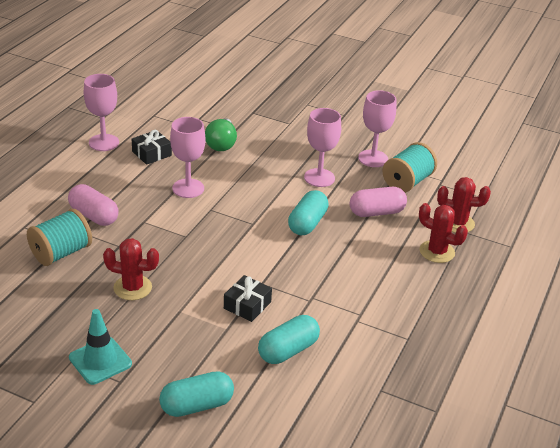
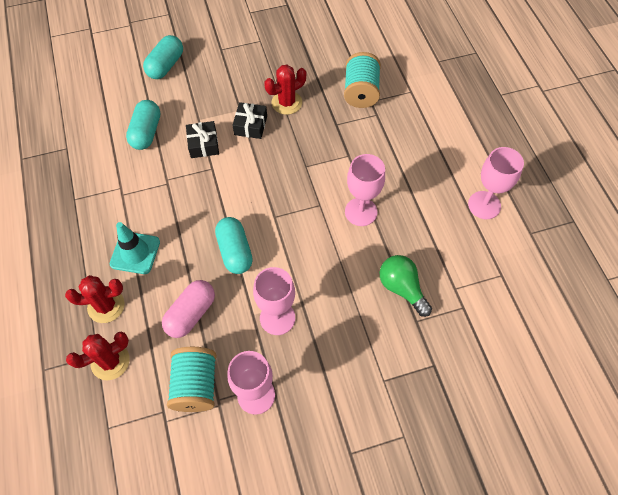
camera: 140 degrees right, 25 degrees up
(94, 216) = (385, 133): pink capsule -> none
(100, 361) = (245, 51): turquoise traffic cone -> turquoise traffic cone (135, 253)
(151, 153) = (435, 225): black gift -> black gift (250, 125)

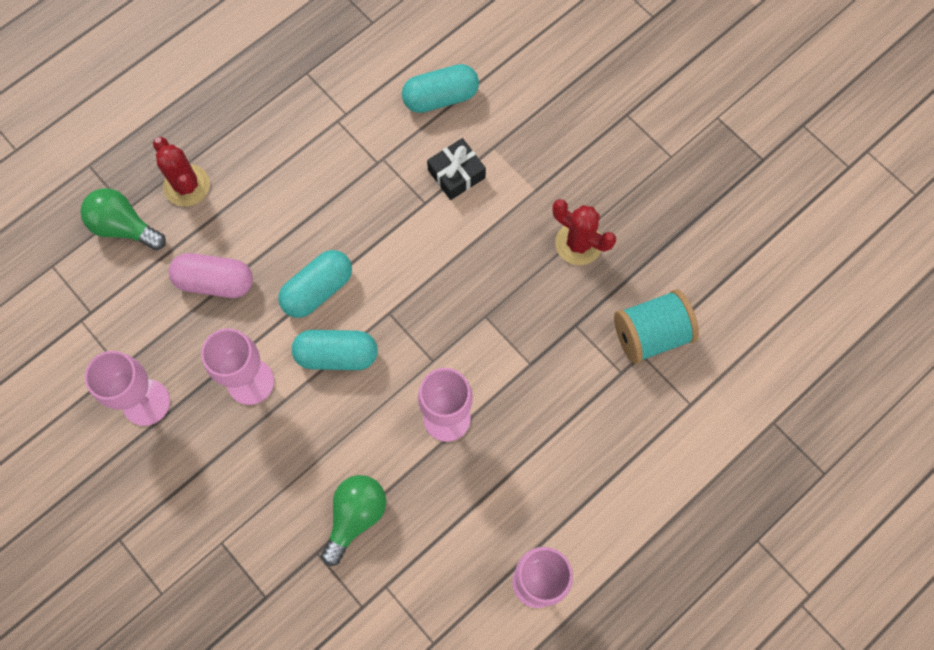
camera: 65 degrees right, 10 degrees up
(110, 361) = (124, 227): red cactus -> green light bulb
(135, 253) = (266, 179): turquoise traffic cone -> none
(166, 65) = (559, 62): turquoise capsule -> turquoise capsule (337, 355)
(195, 385) = (132, 331): turquoise spool -> none
(250, 125) = (516, 216): black gift -> none

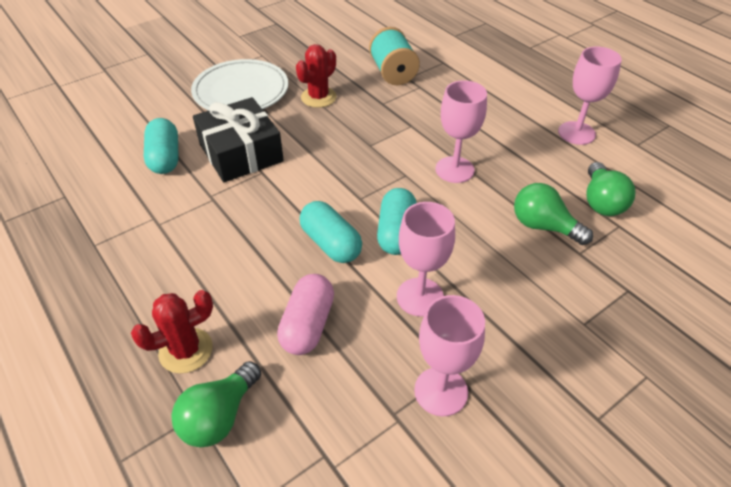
camera: 85 degrees left, 25 degrees down
(401, 592) = (601, 202): none -> green light bulb
(456, 174) = (241, 153): black gift -> black gift, size x1.83
(580, 148) = (241, 91): none -> white plate

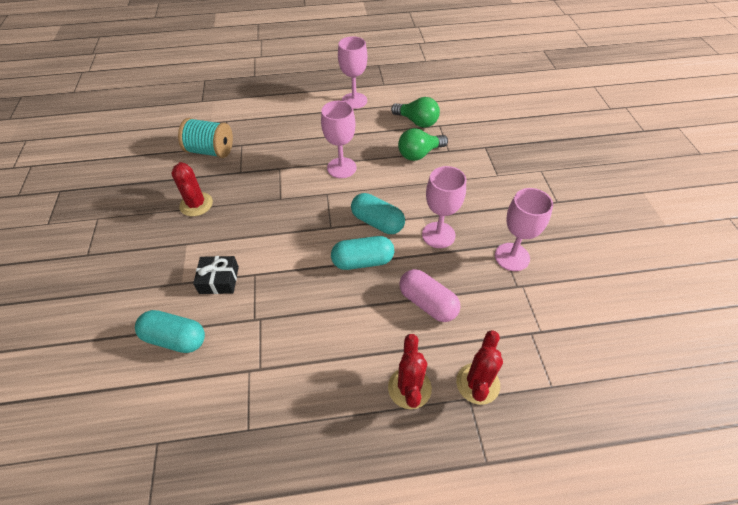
camera: 60 degrees left, 5 degrees up
(219, 416) = (477, 383): green light bulb -> red cactus
(241, 91) = (134, 251): white plate -> none
(241, 153) = (219, 280): black gift -> black gift, size x0.55

